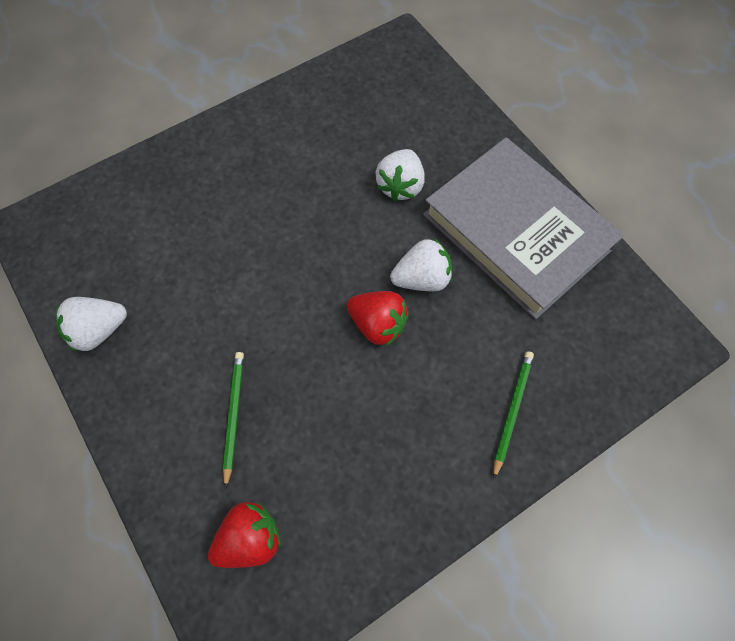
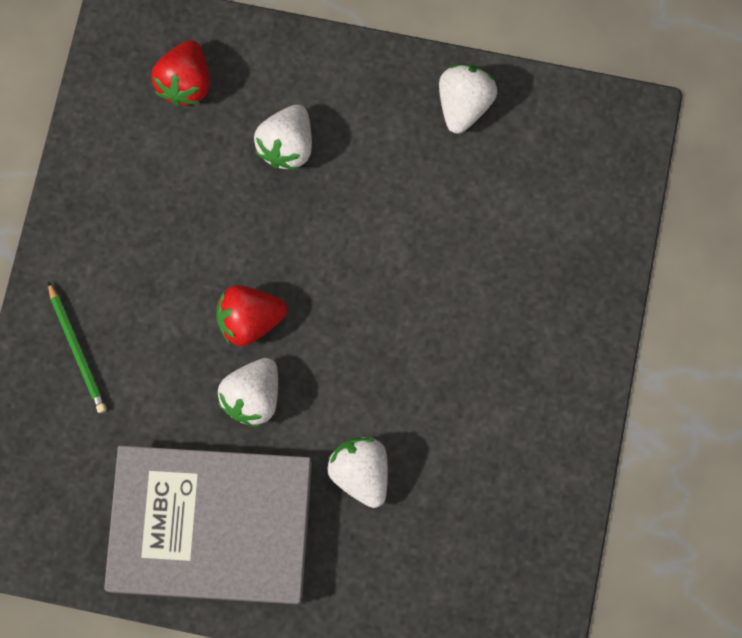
camera: 135 degrees right, 10 degrees up
(233, 415) = (287, 145): green pencil -> white strawberry

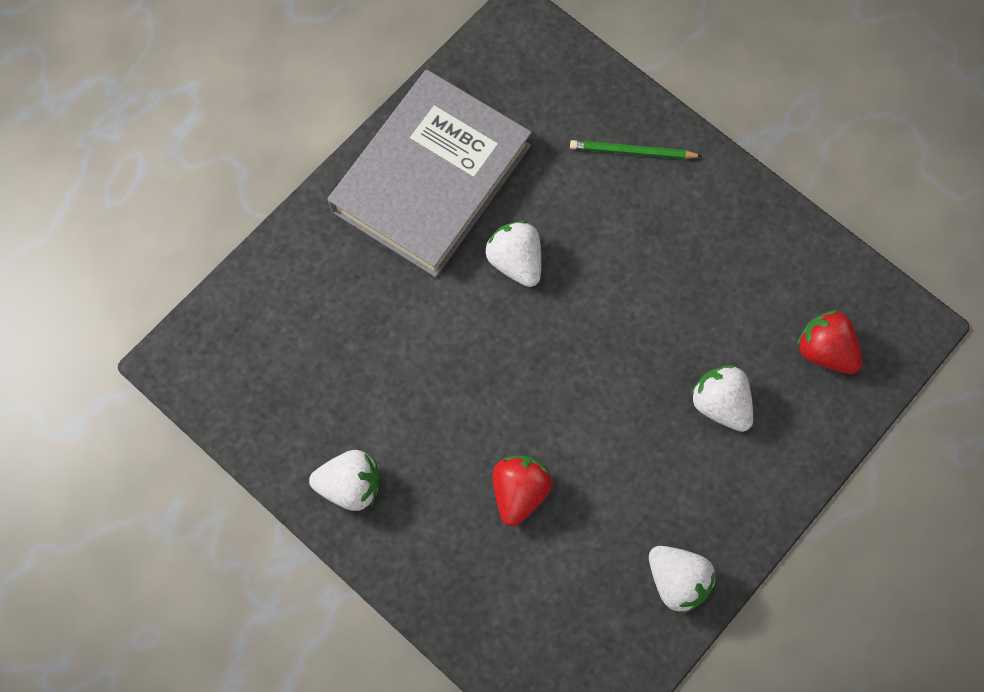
camera: 120 degrees right, 5 degrees down
(250, 320) = (581, 292): red strawberry -> red strawberry (519, 492)
(361, 473) = (403, 310): white strawberry -> white strawberry (350, 485)

